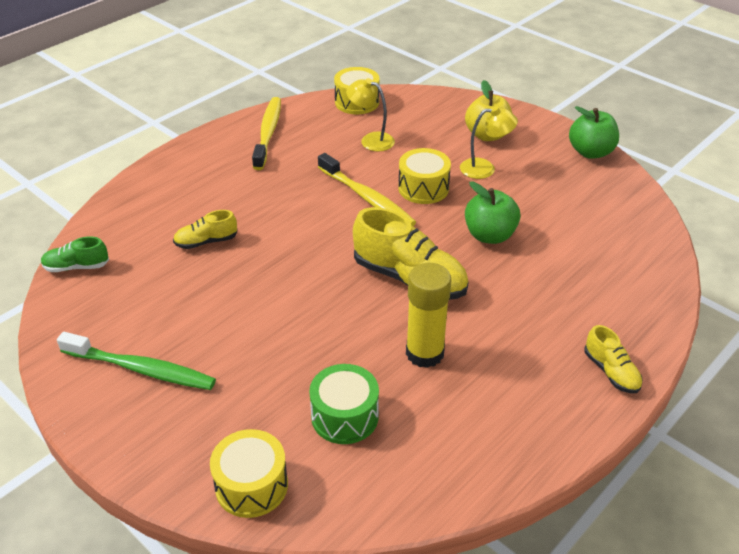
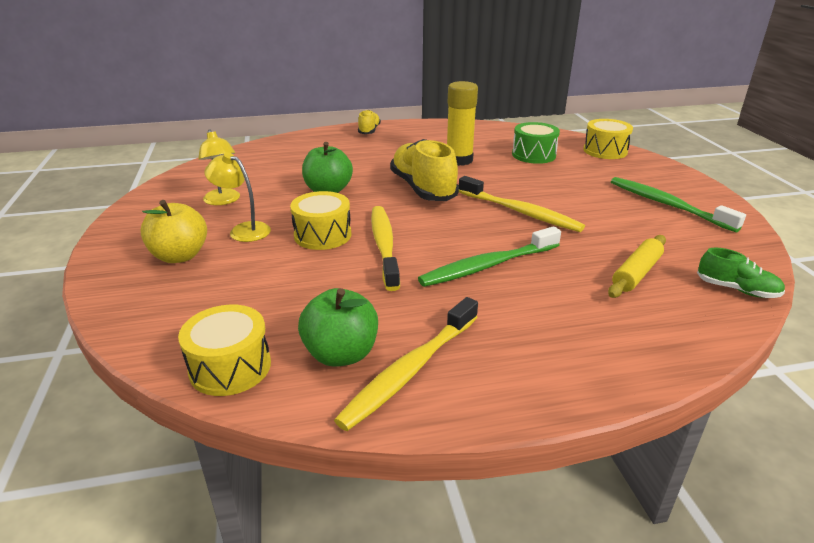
camera: 145 degrees left, 10 degrees down
(158, 252) = (636, 273): none -> yellow rolling pin
(206, 242) = (579, 265): yellow shoe -> none
(275, 212) = (488, 266): none -> green toothbrush
(289, 286) = (520, 212): none -> yellow toothbrush
(371, 140) = (297, 301): yellow lamp -> yellow lamp (223, 201)
(590, 152) = (139, 209): green apple -> green apple (341, 354)

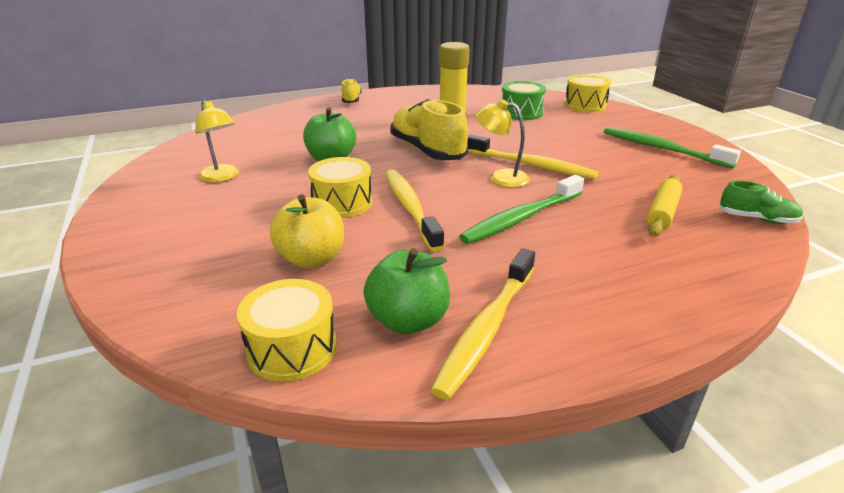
camera: 10 degrees left, 0 degrees up
(180, 256) = (193, 237): yellow apple -> yellow apple (312, 259)
(243, 230) = (255, 204): yellow lamp -> yellow lamp (500, 177)

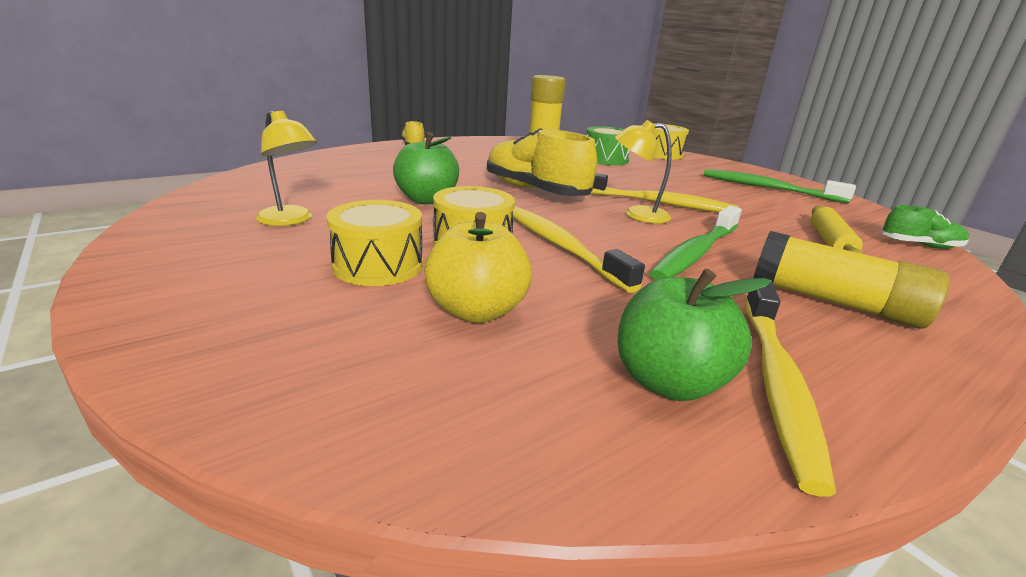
camera: 15 degrees left, 5 degrees down
(292, 348) = (532, 443): yellow drum -> yellow drum (378, 265)
(601, 270) = (833, 302): none -> yellow glue stick

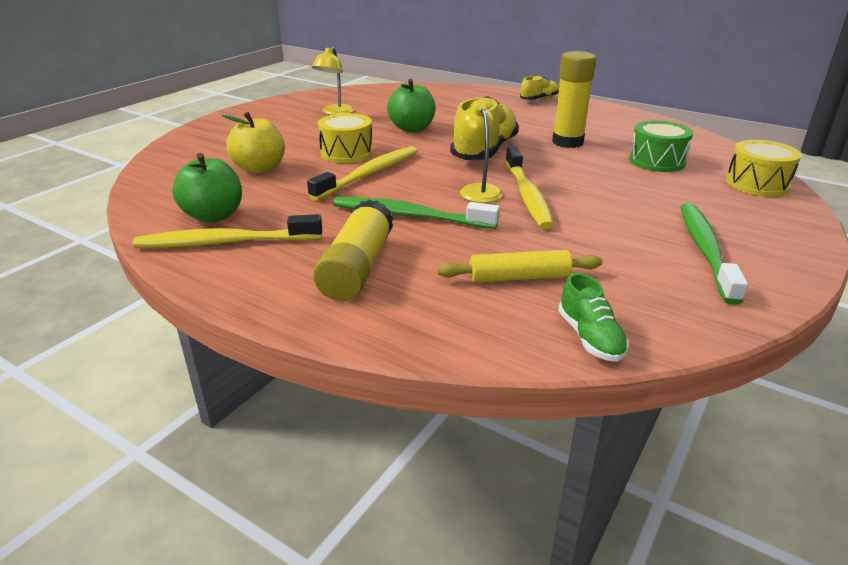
camera: 70 degrees right, 5 degrees up
(378, 265) = (294, 141): yellow drum -> none

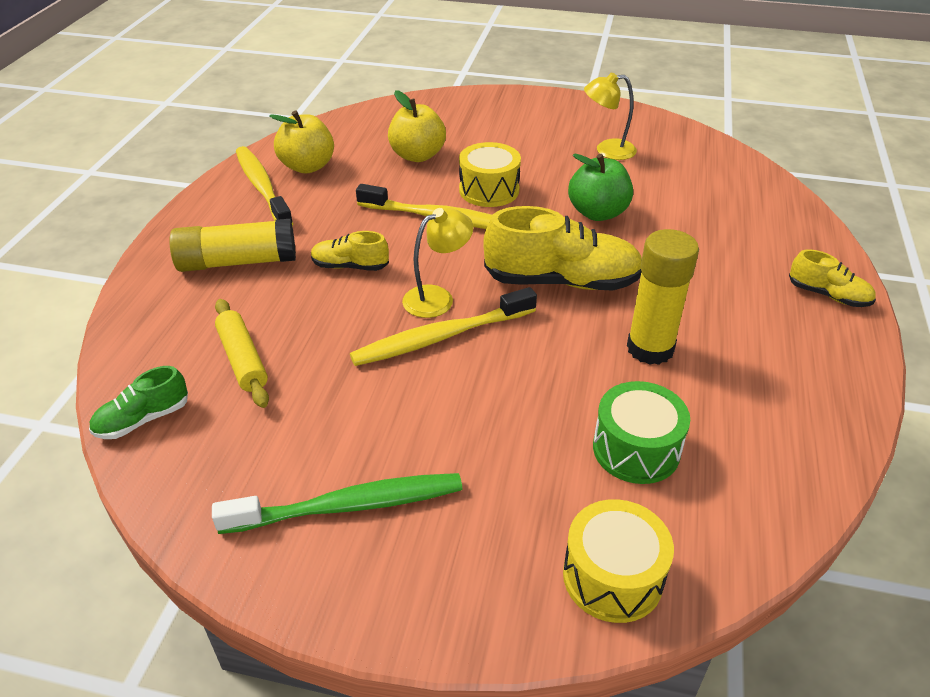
camera: 70 degrees right, 10 degrees up
(213, 216) = (307, 166): green apple -> yellow apple
(409, 216) = (350, 266): green toothbrush -> yellow shoe

